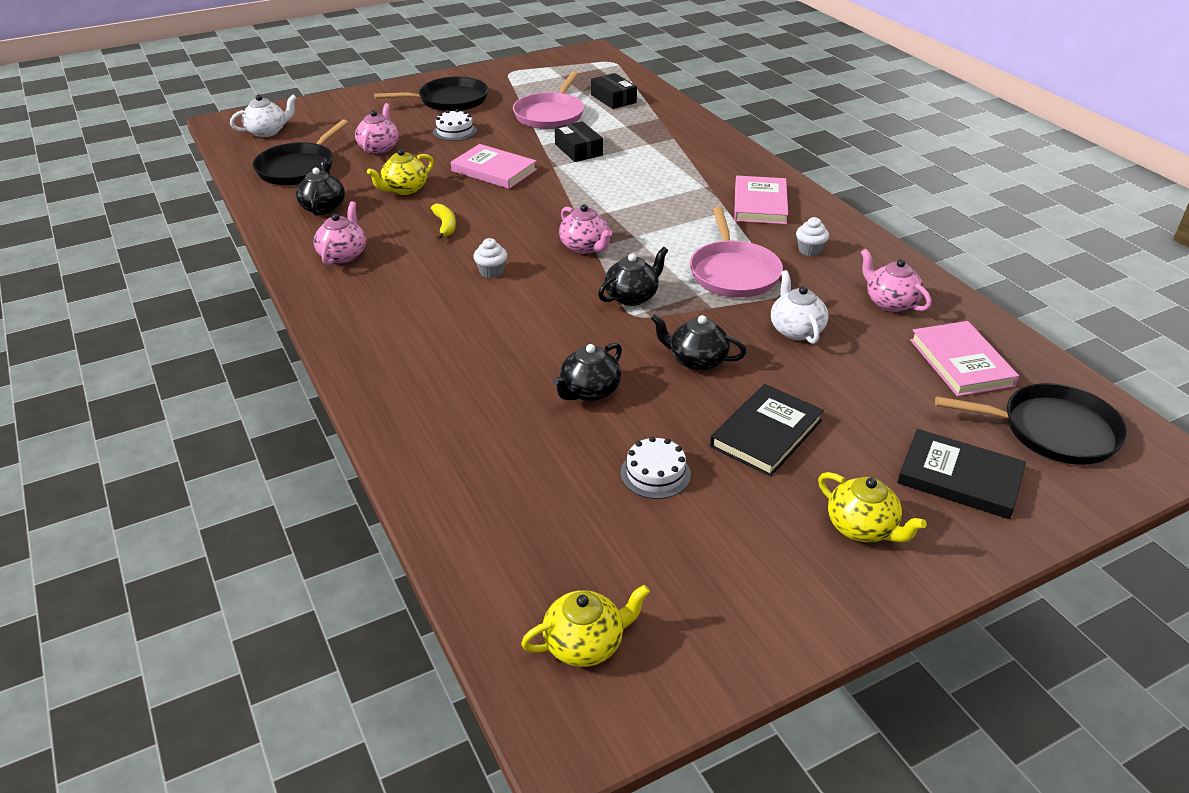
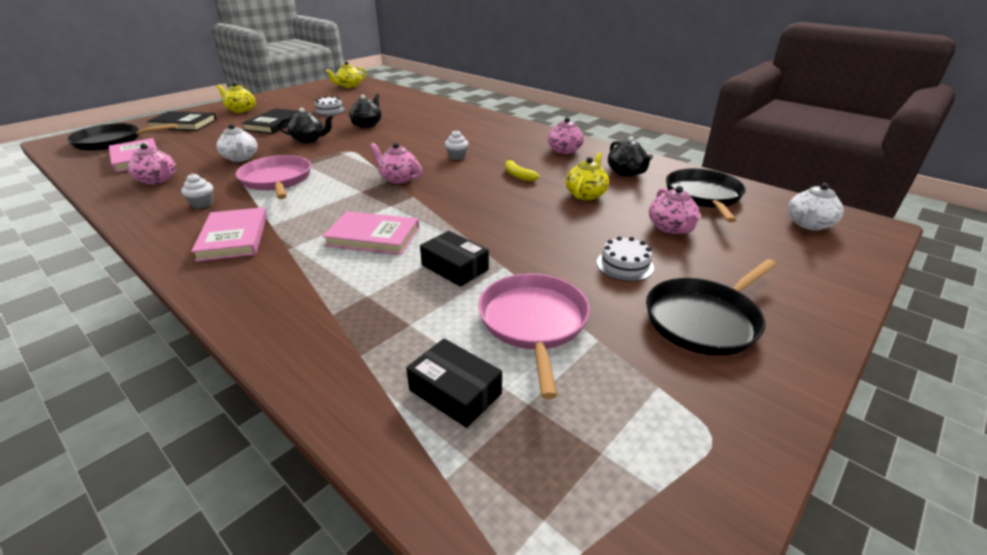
camera: 160 degrees right, 5 degrees down
(494, 170) = (527, 225): pink book -> pink book (373, 237)
(632, 296) = (353, 158): black teapot -> none

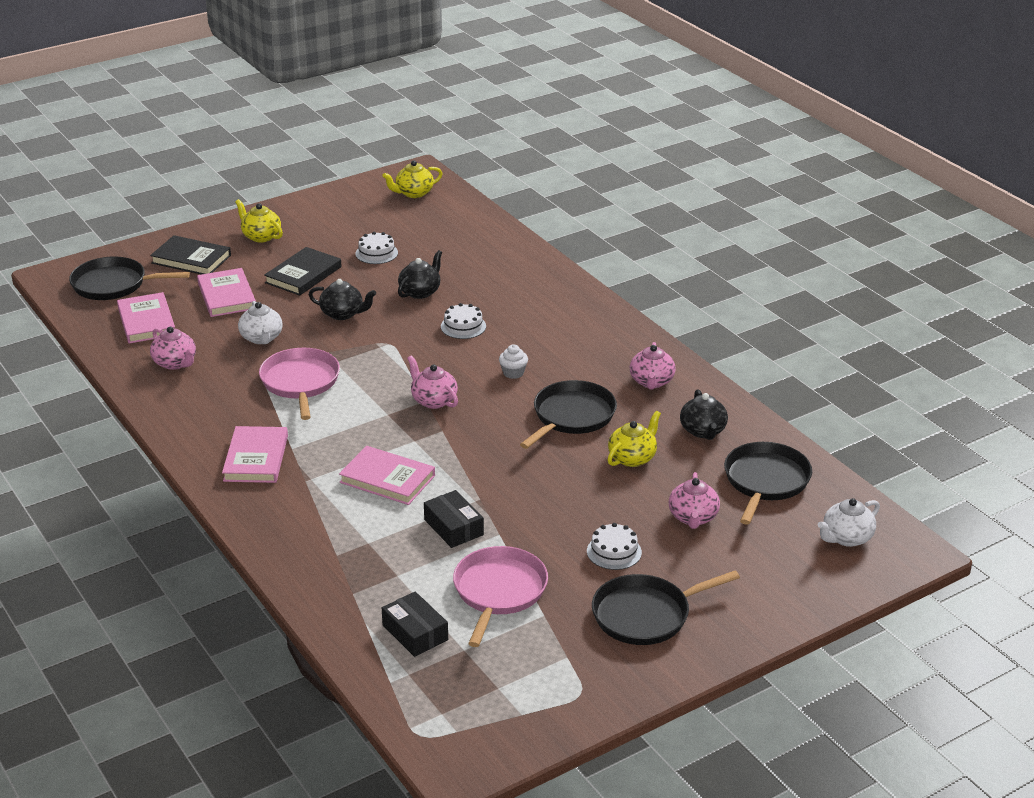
camera: 15 degrees right, 0 degrees up
(202, 204) = (224, 408): white cupcake -> none
(211, 139) = (226, 296): none -> pink book
(406, 137) = (463, 326): none -> white cake
(518, 175) = (572, 416): yellow banana -> black pan

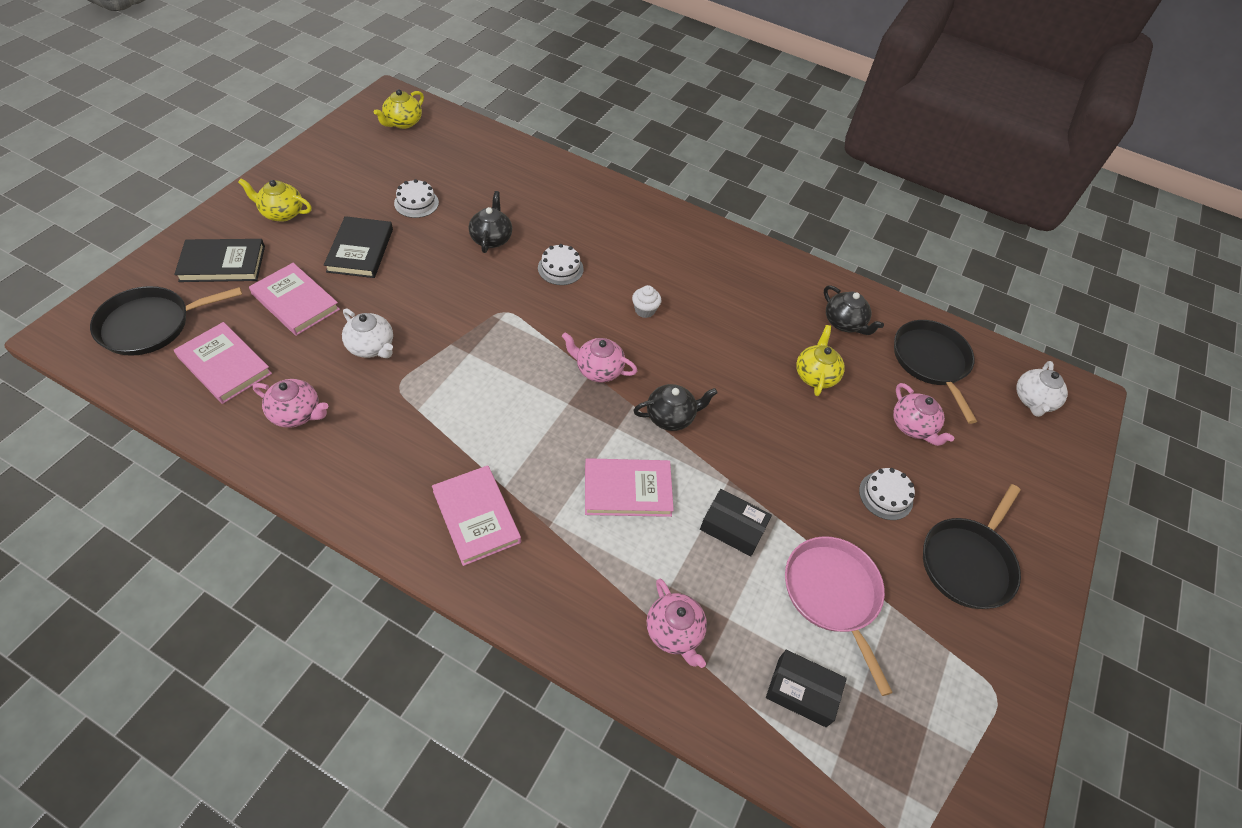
camera: 35 degrees left, 20 degrees up
(300, 382) = (452, 393): pink pan -> none
(343, 314) = (435, 288): black teapot -> black teapot (671, 417)
(572, 416) = (731, 344): black pan -> none
(651, 382) = (764, 281): pink teapot -> pink teapot (674, 632)

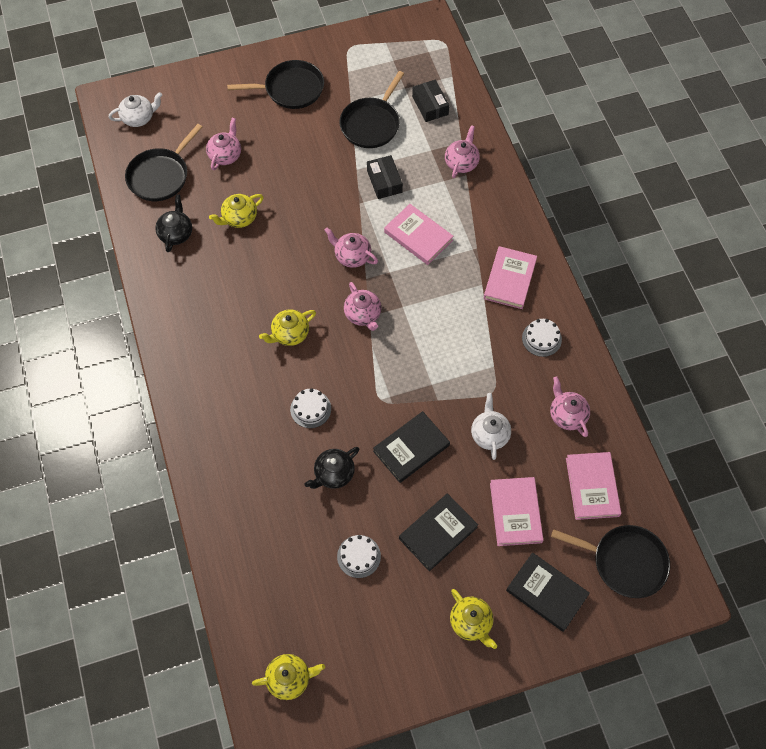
camera: 130 degrees left, 10 degrees up
(440, 292) = (411, 448): none -> black book
(645, 310) = (290, 334): white cupcake -> yellow teapot
(671, 417) = (352, 256): black teapot -> pink teapot
(832, 594) = (371, 124): pink pan -> black pan
(886, 495) = (289, 139): white cake -> white cake (541, 338)

